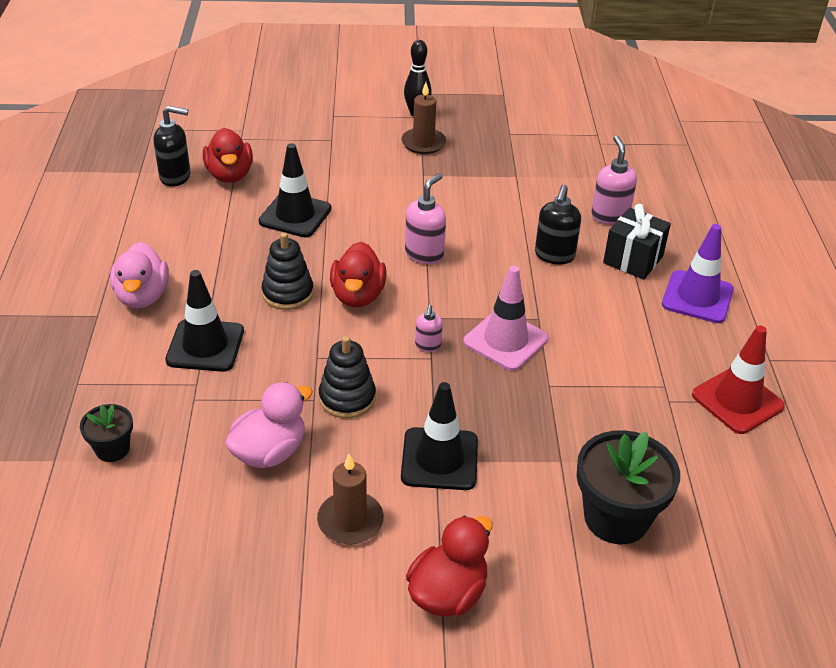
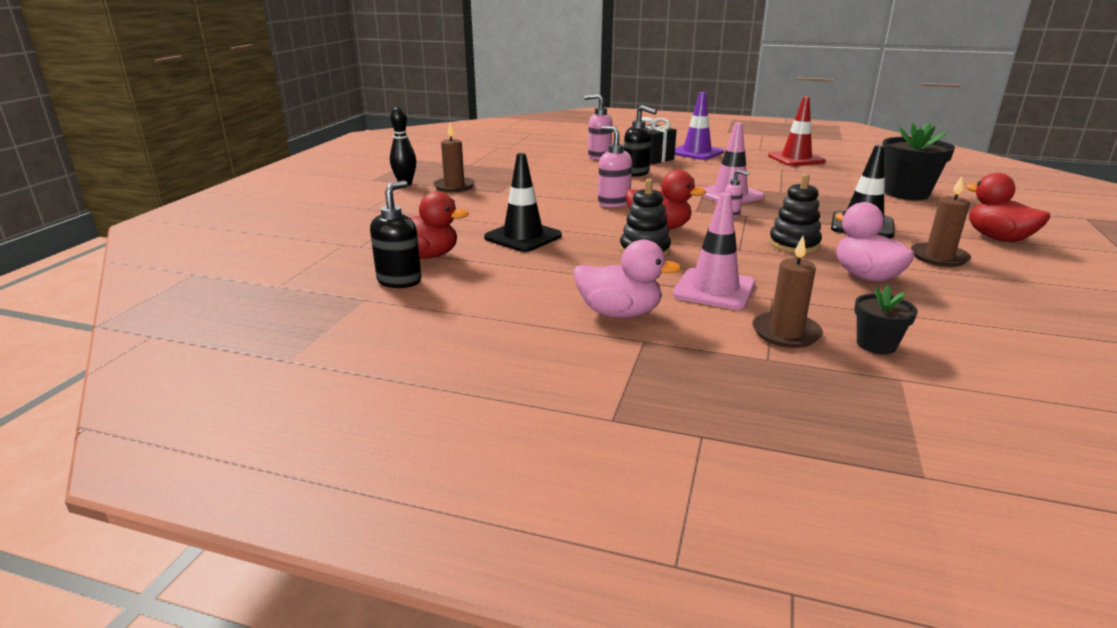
camera: 70 degrees left, 15 degrees down
(125, 393) = (786, 333): none -> brown candle
(205, 346) = (714, 289): black traffic cone -> pink traffic cone

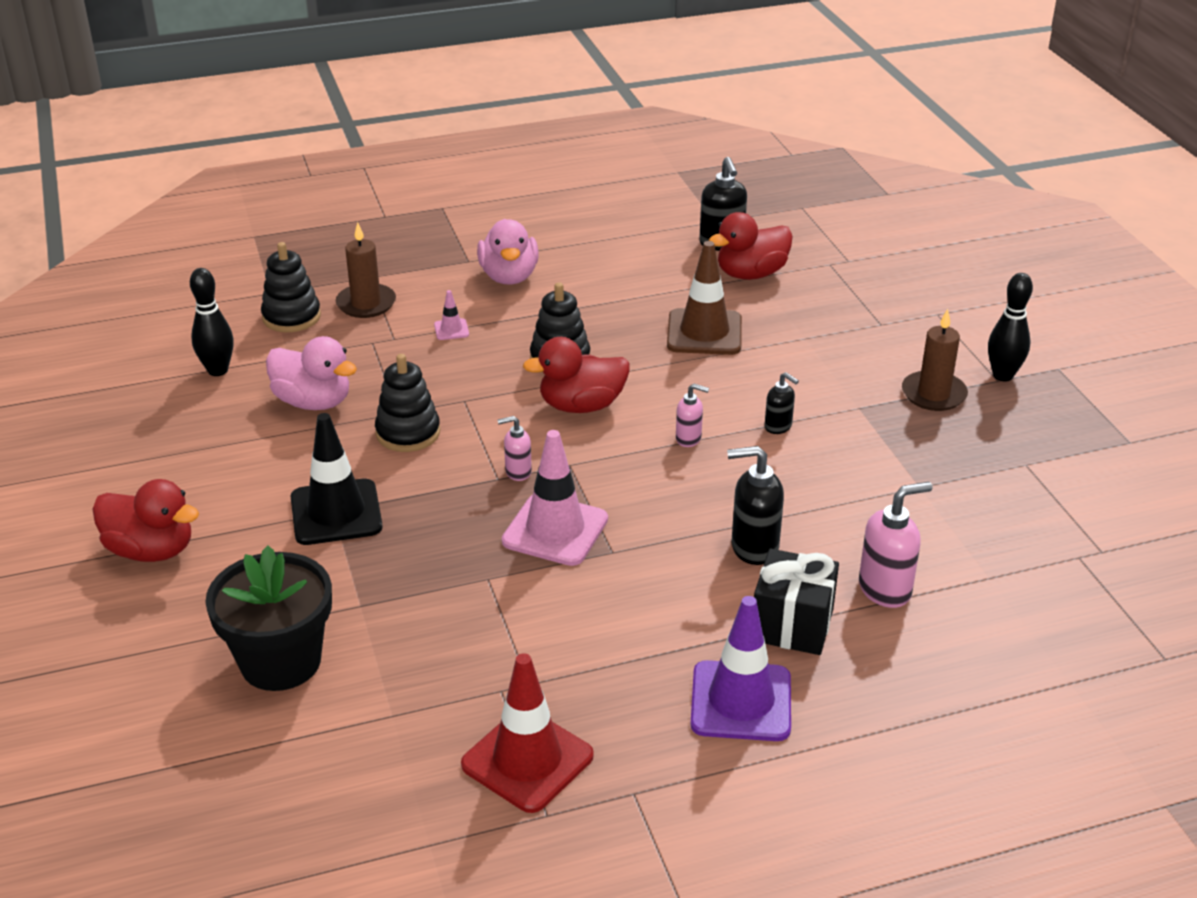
camera: 145 degrees right, 10 degrees up
(523, 237) = (704, 333): black traffic cone -> brown traffic cone
(557, 196) = (778, 427): none -> black soap dispenser
(613, 203) = (689, 439): pink soap dispenser -> pink soap dispenser, size x0.58
(619, 313) = (509, 276): pink duck -> pink duck turned 75 degrees counterclockwise
(714, 289) = (451, 330): pink traffic cone -> pink traffic cone, size x0.44
(876, 344) = (291, 317): black flower pot -> black stacking toy
(939, 257) = (234, 470): brown candle -> none
(963, 320) = (218, 370): none -> black bowling pin

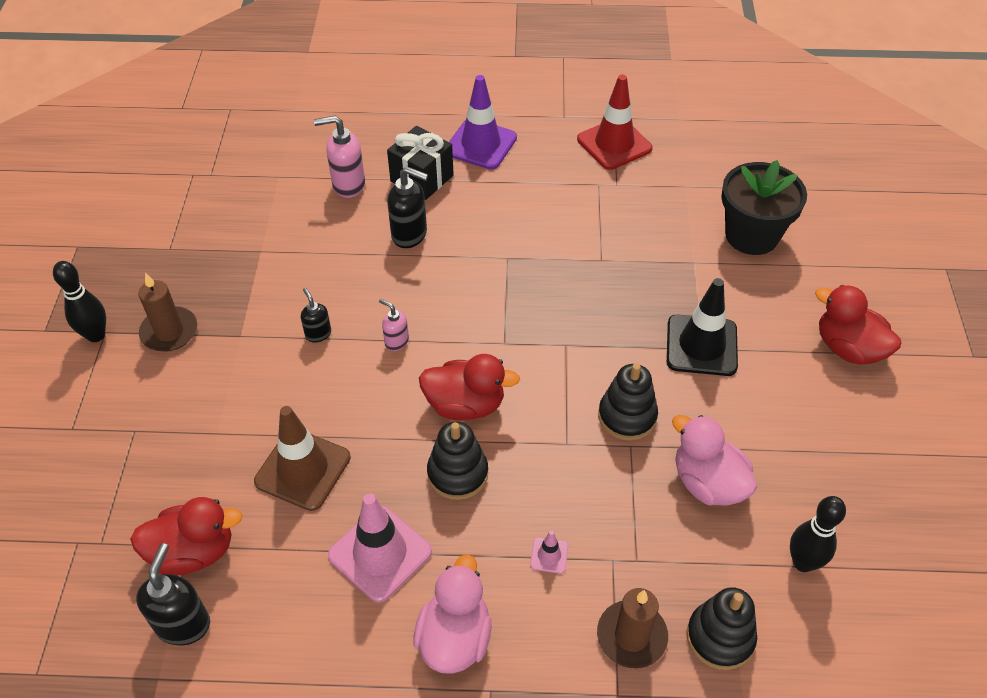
camera: 160 degrees left, 15 degrees up
(517, 472) = (548, 346): pink soap dispenser -> none
(555, 530) = (540, 285): pink traffic cone -> pink traffic cone (380, 553)

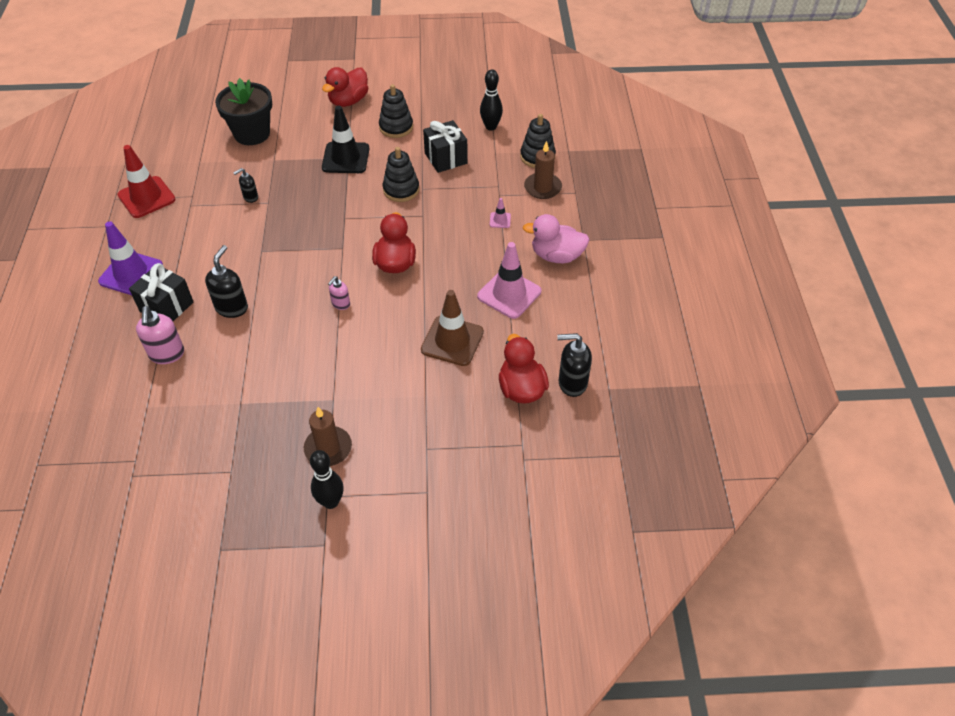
camera: 95 degrees left, 0 degrees up
(318, 334) = (332, 350): black soap dispenser -> black soap dispenser (250, 197)
(457, 473) = (448, 263): black stacking toy -> black stacking toy (396, 127)
(708, 483) = (445, 158): pink duck -> black gift

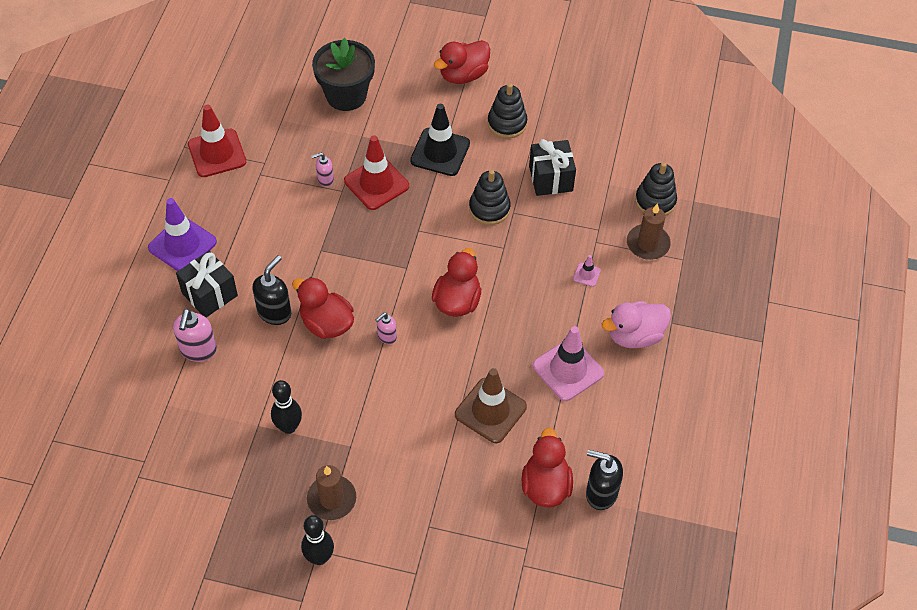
camera: 15 degrees right, 5 degrees up
(250, 197) = (325, 179): black soap dispenser -> pink soap dispenser
(282, 306) = (326, 323): none -> red duck
(297, 191) = (376, 183): none -> red traffic cone
(491, 127) = (614, 148): black bowling pin -> black bowling pin (288, 427)
(556, 256) = (635, 336): pink duck -> pink duck turned 45 degrees counterclockwise

